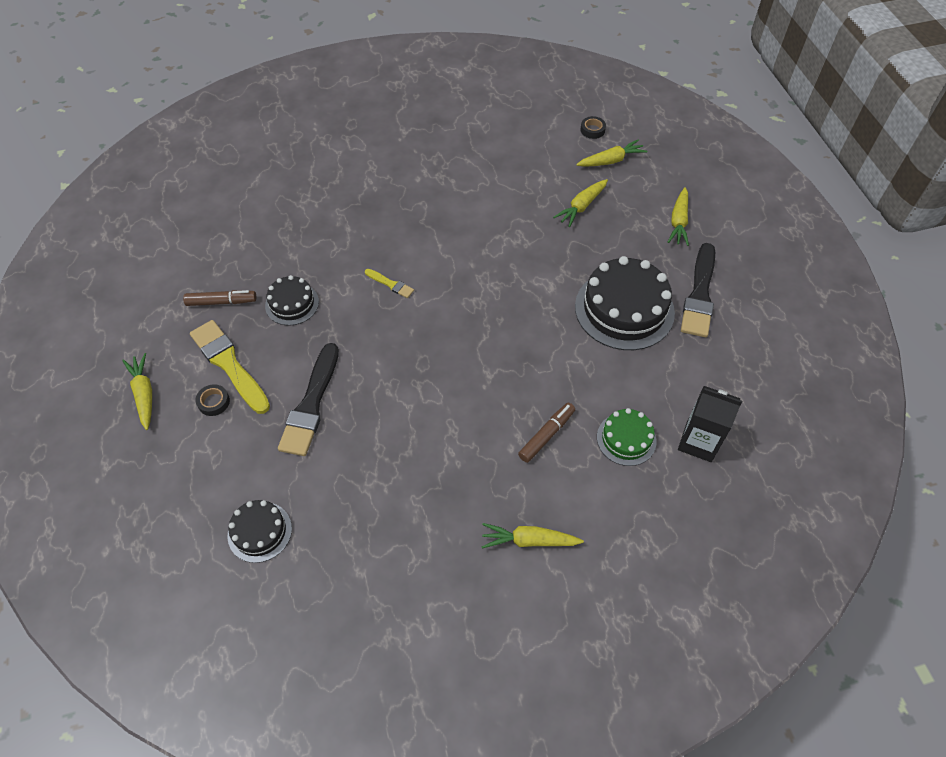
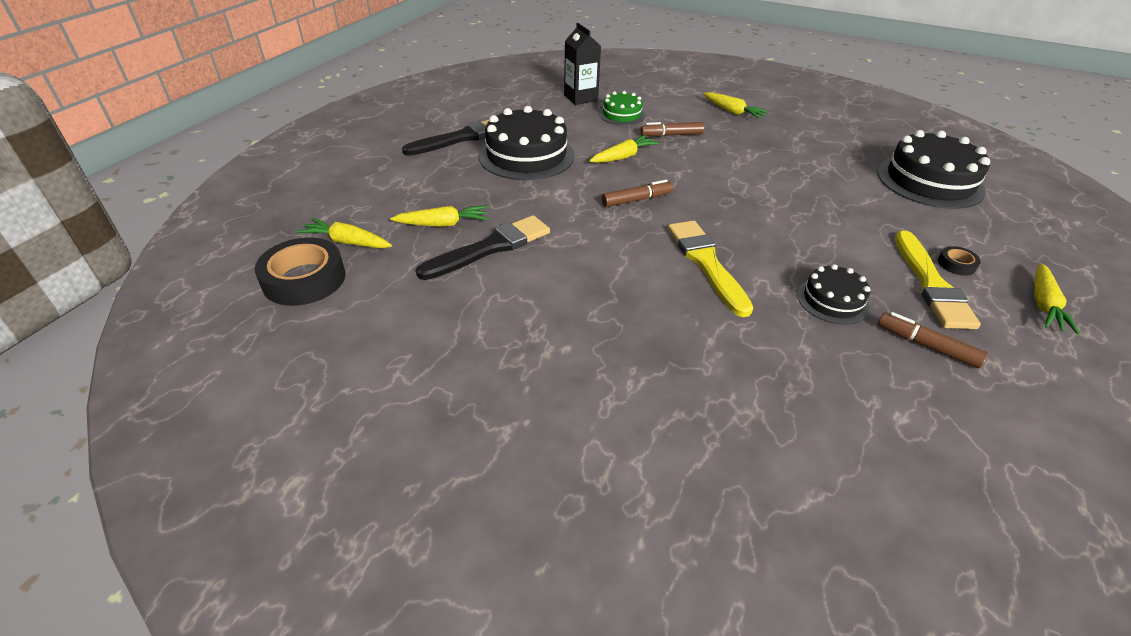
camera: 140 degrees left, 15 degrees down
(259, 532) = (929, 181): black cake -> black cake, size x1.85
(311, 404) = (851, 222): black brush -> black brush (490, 248)
(390, 284) = (706, 263): yellow brush -> yellow brush, size x2.10
(489, 316) = (636, 200): none -> brown marker
(592, 130) = (304, 279): black tape -> black tape, size x2.15
(678, 222) = (391, 174): yellow carrot -> yellow carrot (623, 157)

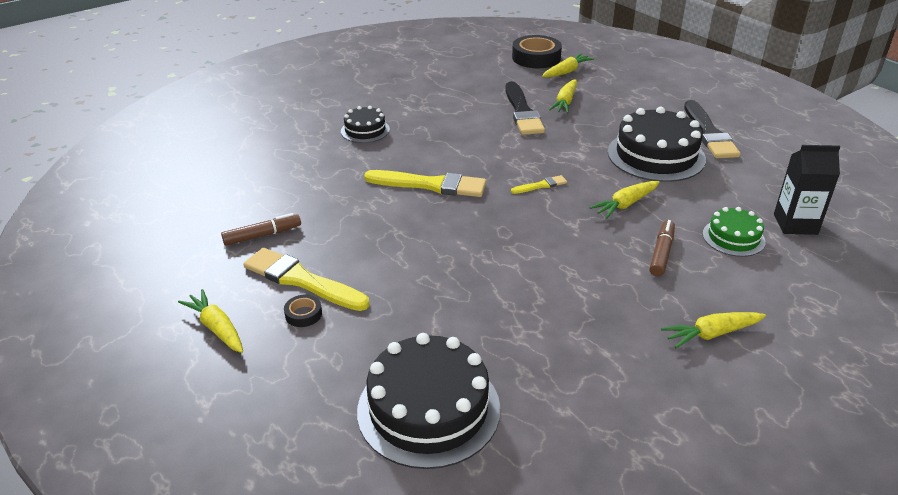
camera: 120 degrees right, 5 degrees down
(623, 157) = (625, 204): yellow carrot -> yellow carrot turned 60 degrees clockwise
(636, 200) = (541, 185): brown marker -> yellow brush
(832, 300) = (340, 220): black cake -> black cake (365, 130)

